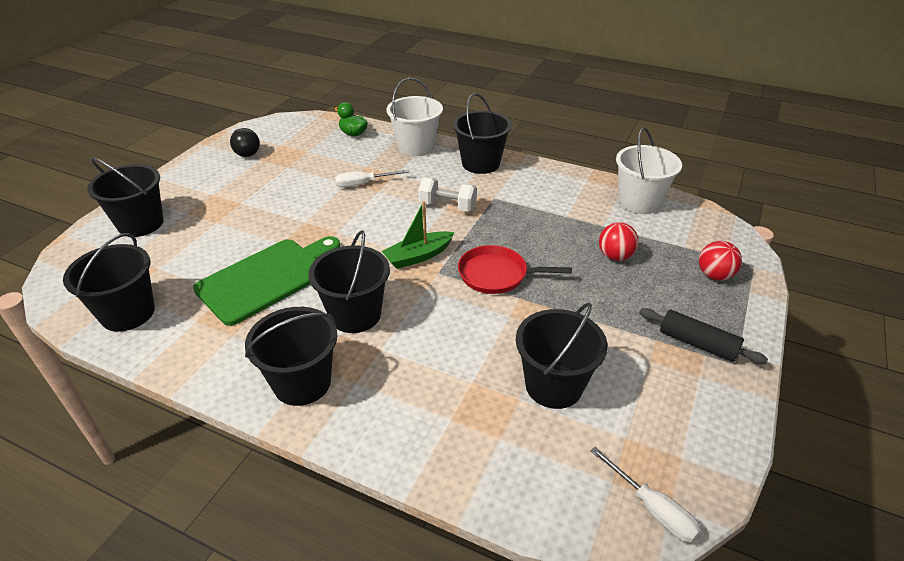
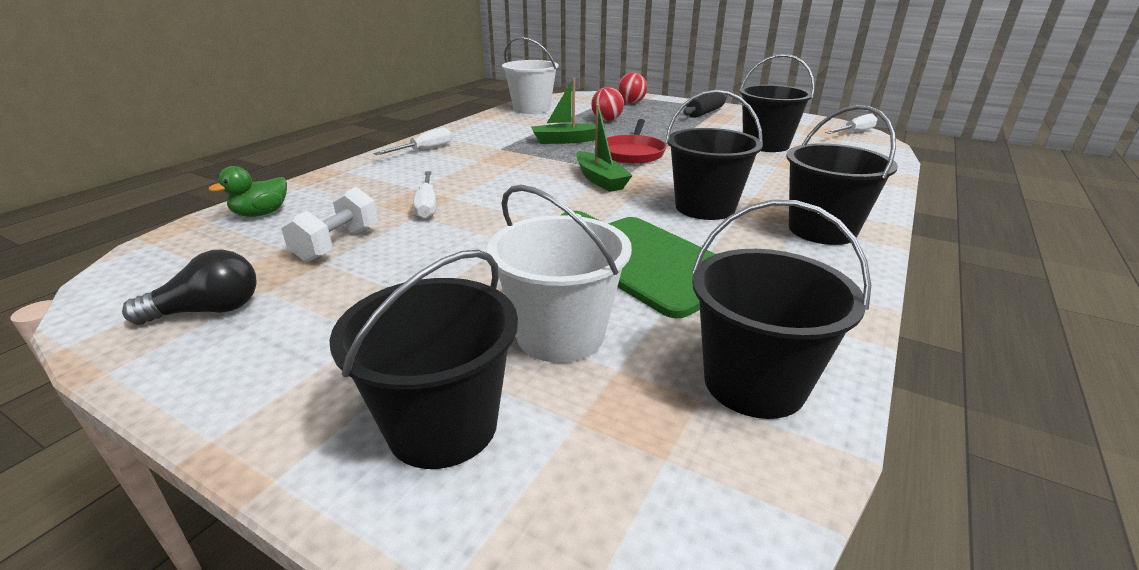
camera: 85 degrees left, 10 degrees down
(416, 147) = (352, 177): white bucket -> white bucket (560, 335)
(447, 206) = (507, 166): white dumbbell -> white dumbbell (337, 244)
(481, 163) = (424, 150): black bucket -> white screwdriver
(527, 231) = (565, 140): none -> green boat

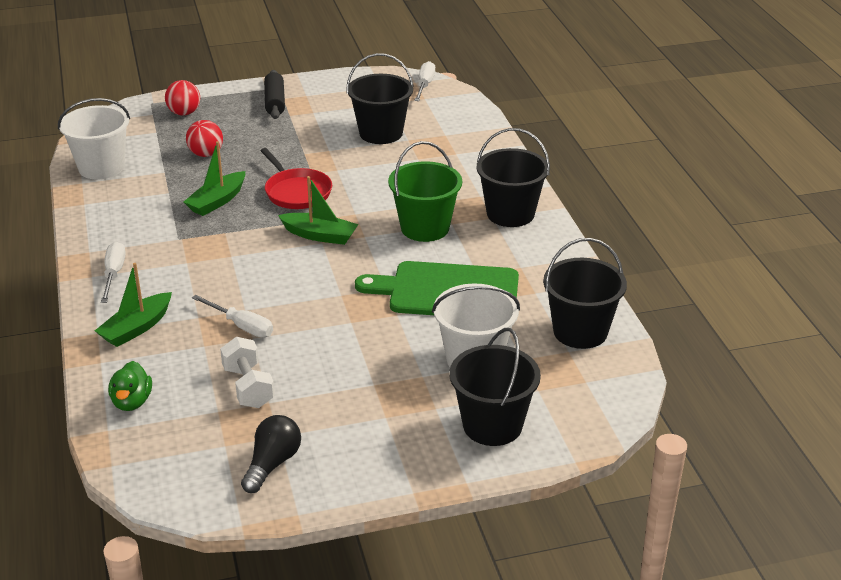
camera: 45 degrees left, 5 degrees up
(368, 178) = (136, 328): none -> green boat
(705, 207) = (425, 228): black bucket -> green bucket

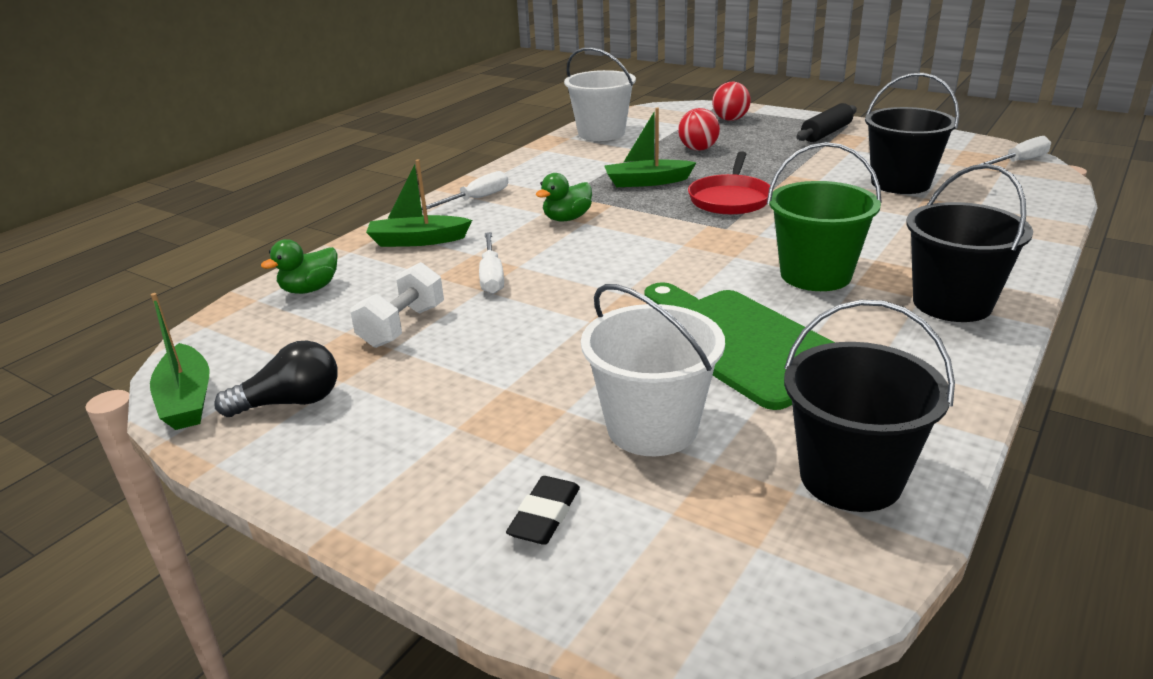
camera: 50 degrees right, 5 degrees down
(213, 258) = (567, 218): none -> green duck
(320, 235) = (691, 238): green boat -> green boat (187, 400)
(492, 425) = (544, 515): black bucket -> black eraser

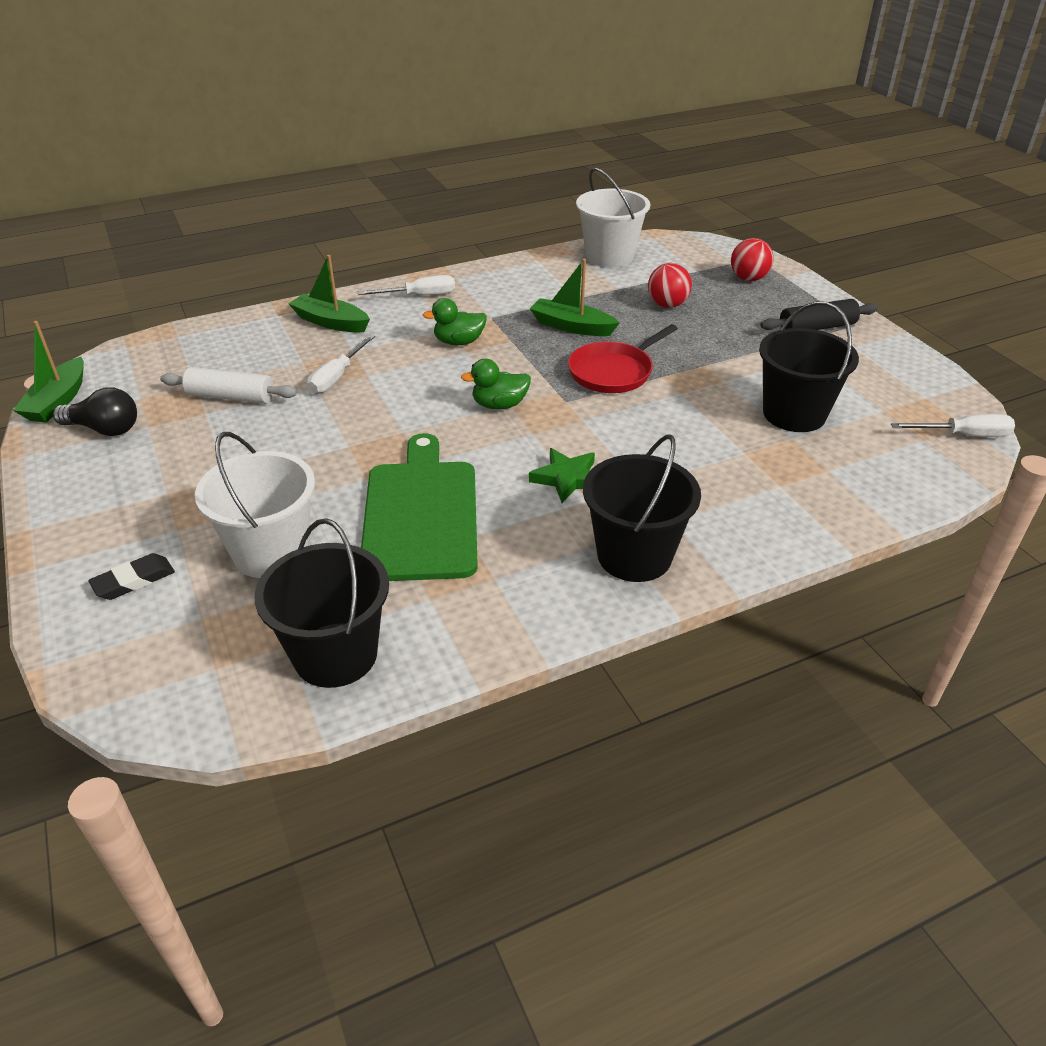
camera: 30 degrees right, 10 degrees up
(310, 289) = (215, 340): green duck -> green duck (499, 405)
(402, 326) = (231, 397): white dumbbell -> white rolling pin
(815, 275) = (567, 478): green bucket -> green star

